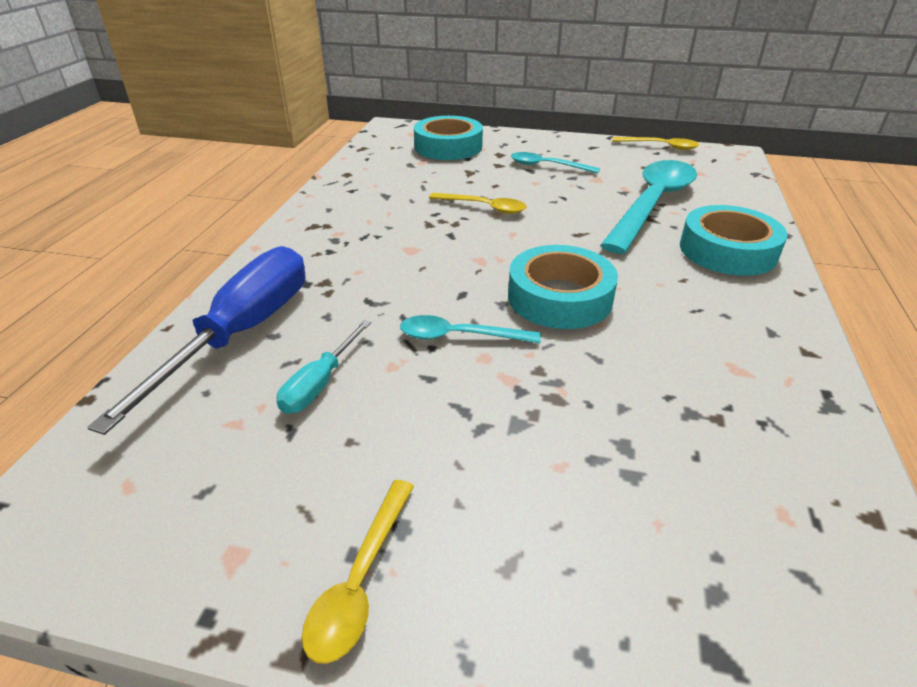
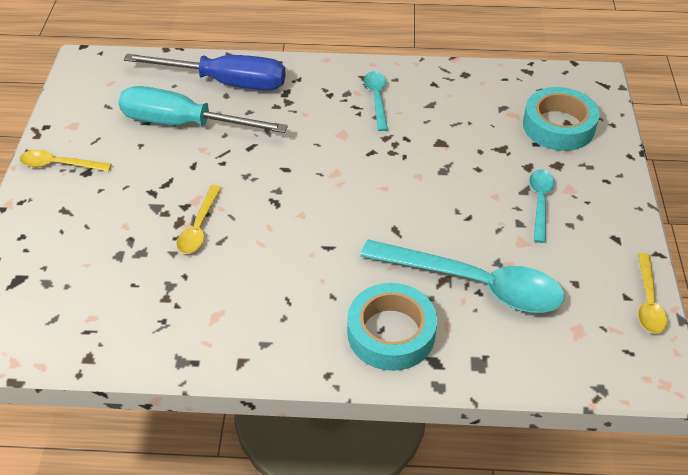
camera: 80 degrees right, 10 degrees up
(320, 383) = (184, 124): turquoise screwdriver -> turquoise screwdriver, size x2.03
(459, 336) = (235, 173): turquoise spoon -> turquoise spoon (376, 99)
(484, 207) = (427, 166): yellow spoon -> yellow spoon (199, 227)
(559, 297) = (290, 220): turquoise tape -> none

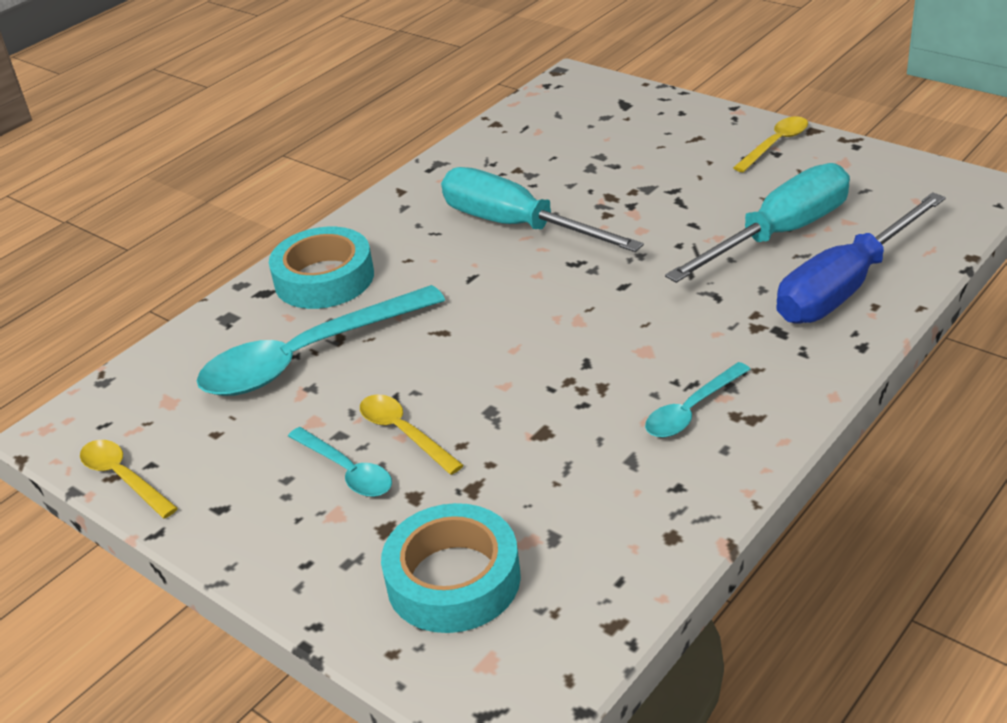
camera: 130 degrees right, 10 degrees down
(199, 227) = (589, 206): yellow spoon -> yellow spoon (404, 433)
(249, 255) = (517, 226): none -> turquoise screwdriver
(376, 99) = (691, 410): turquoise spoon -> turquoise spoon turned 105 degrees clockwise

